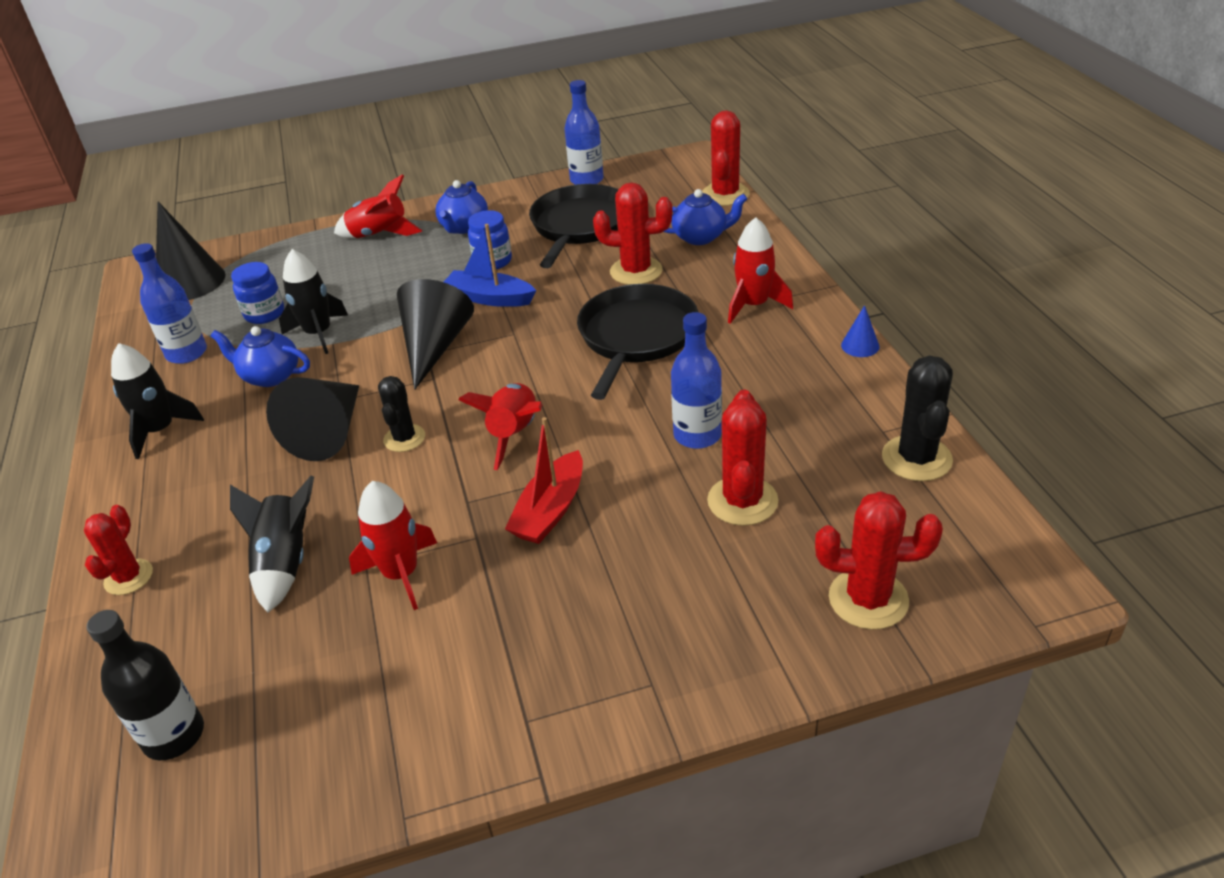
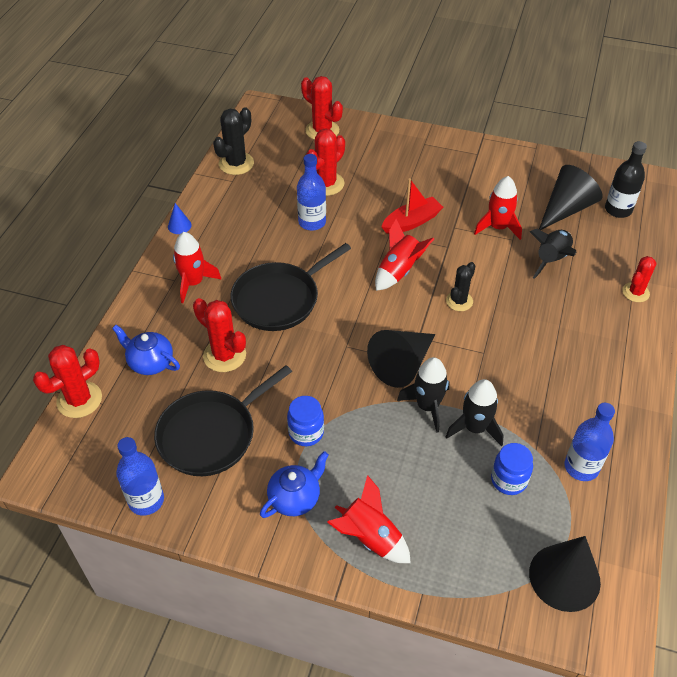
camera: 150 degrees left, 10 degrees up
(160, 430) = (610, 392): black rocket -> black rocket (427, 406)
(270, 376) = (523, 402): blue teapot -> none
(329, 432) = (501, 330): black cone -> black cone (566, 209)
(490, 298) = (337, 390): blue boat -> none

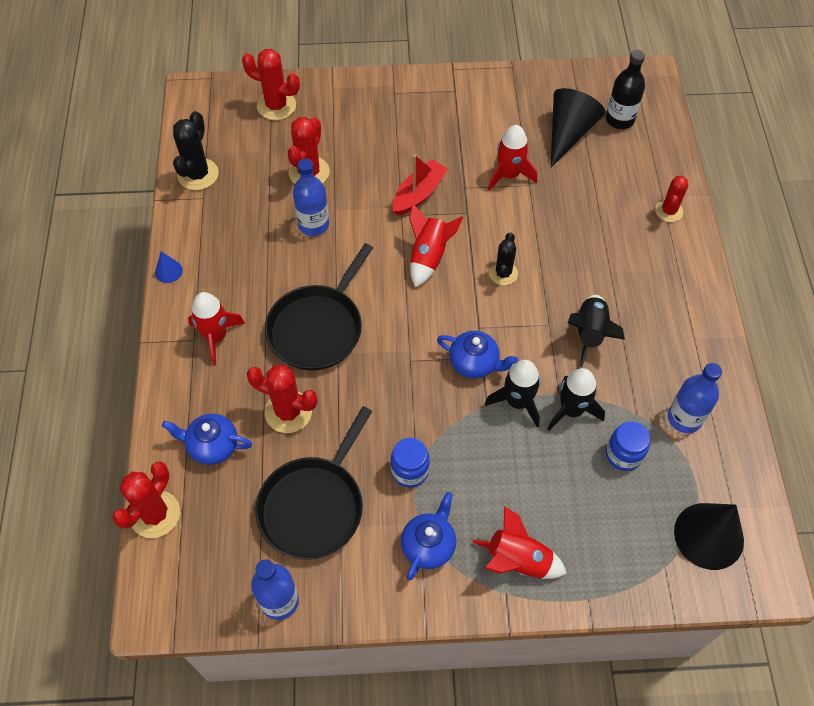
camera: 20 degrees left, 10 degrees up
(402, 364) = (474, 363): black cone -> blue teapot
(551, 260) = (576, 198): black rocket -> black rocket (590, 334)

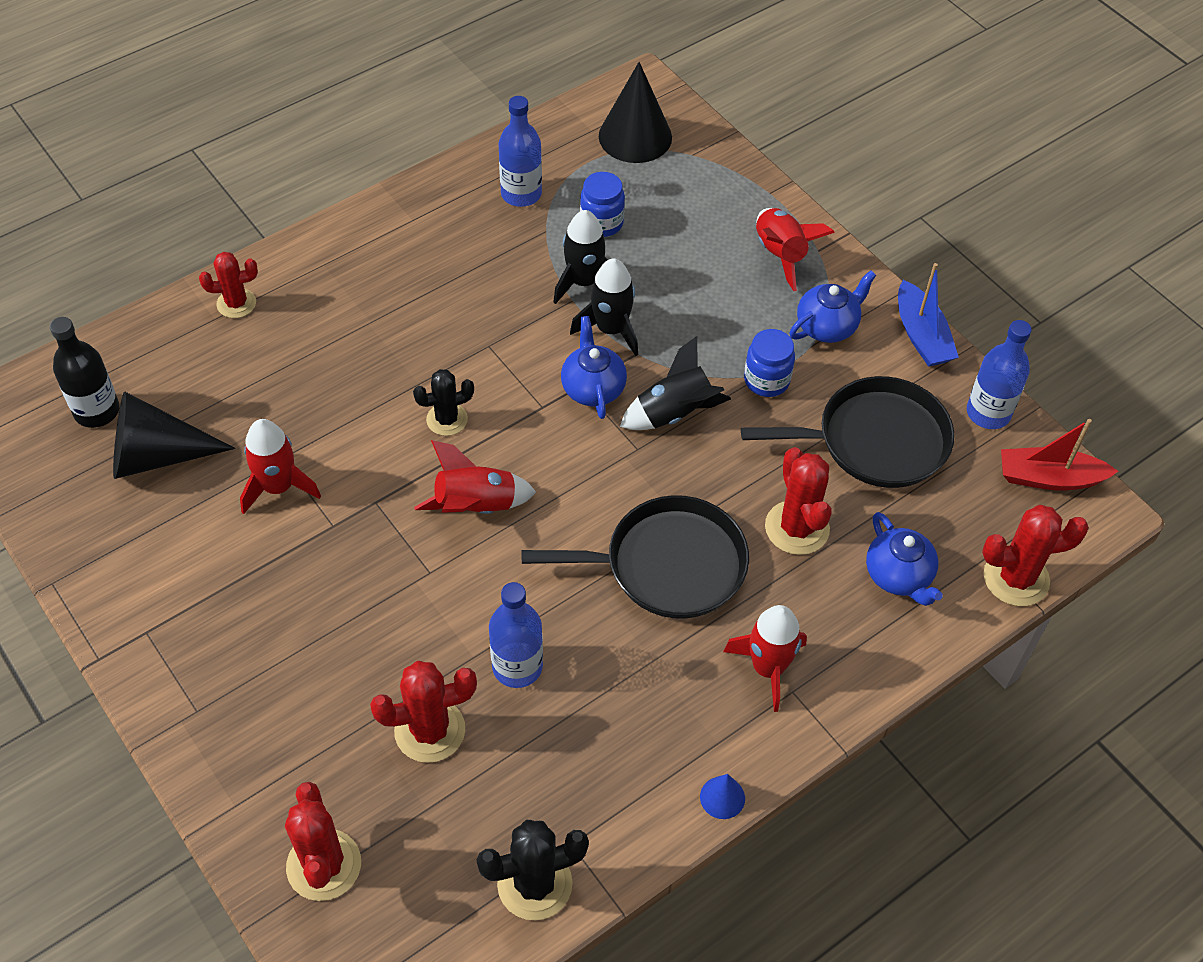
camera: 125 degrees left, 5 degrees down
(376, 608) = (921, 335): none -> blue boat
(419, 194) = (379, 572): red boat -> red boat (1049, 478)
(429, 545) = (827, 326): blue teapot -> blue teapot turned 150 degrees clockwise
(590, 334) = (474, 305): black rocket -> black rocket (674, 413)

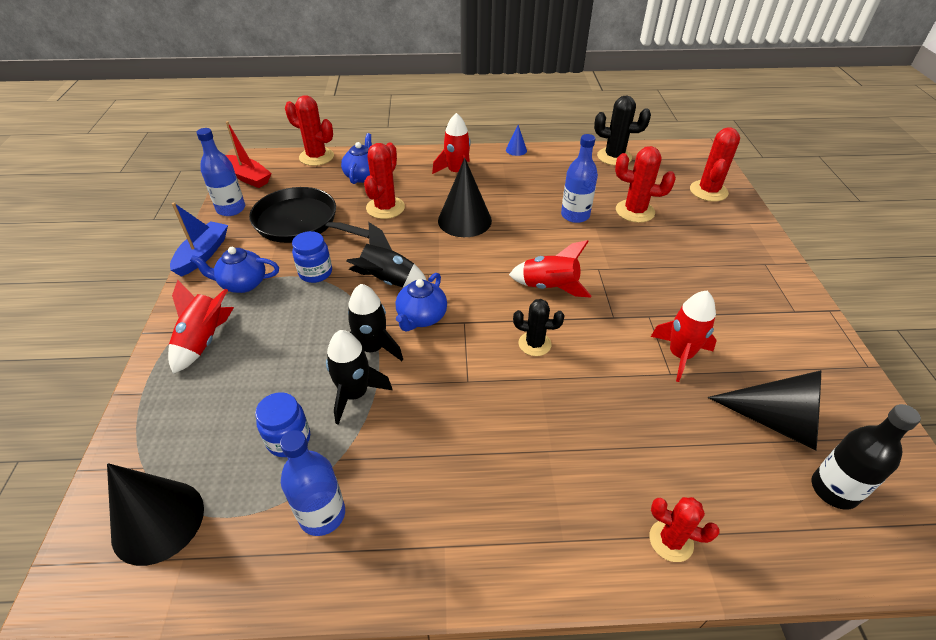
camera: 145 degrees left, 10 degrees down
(668, 565) = (464, 220): black pan -> black cone

